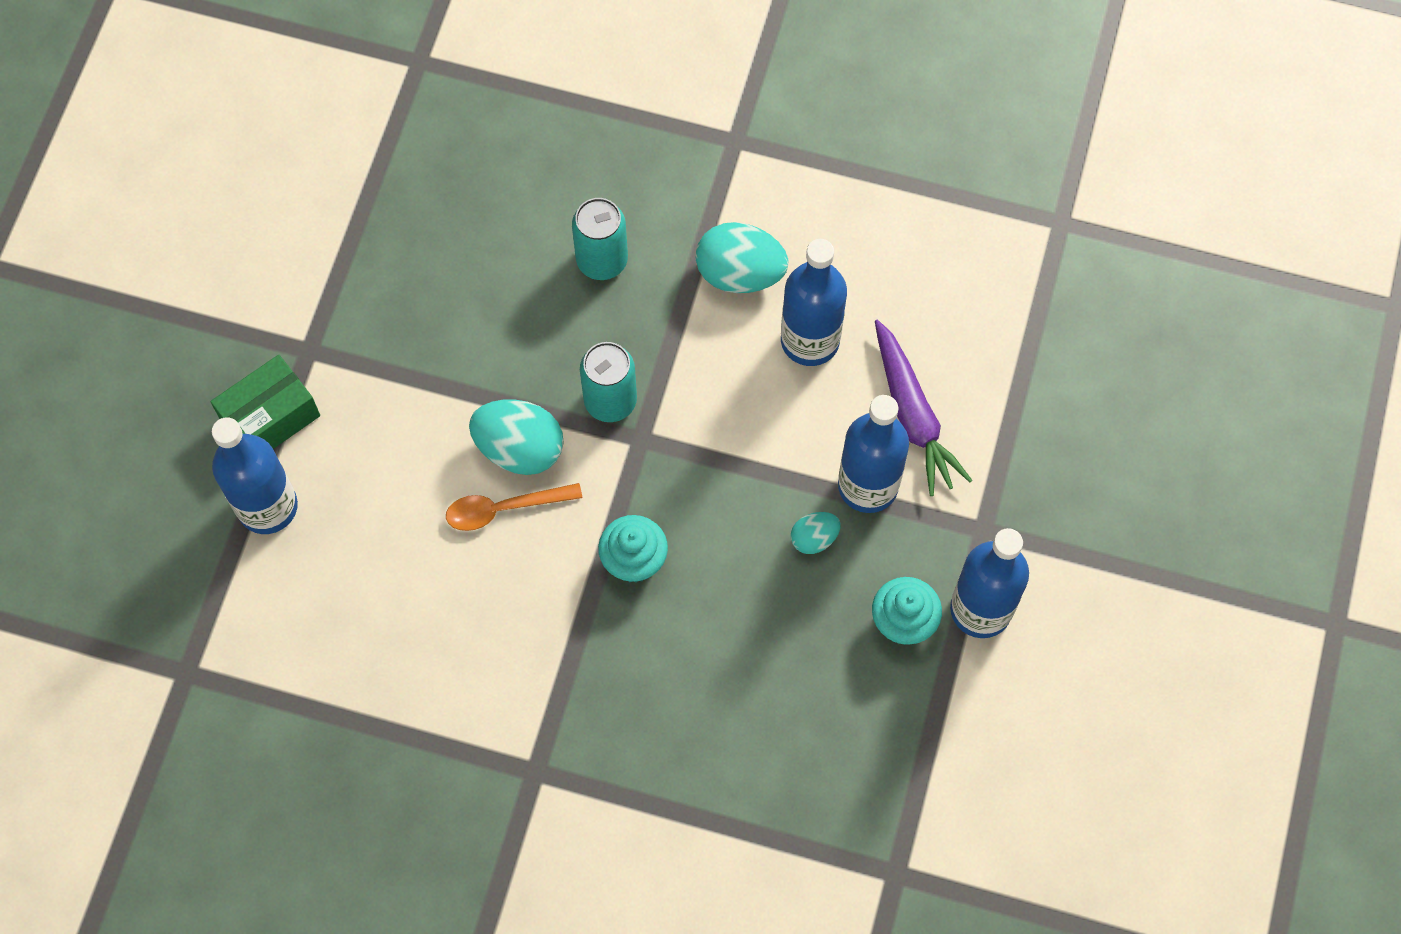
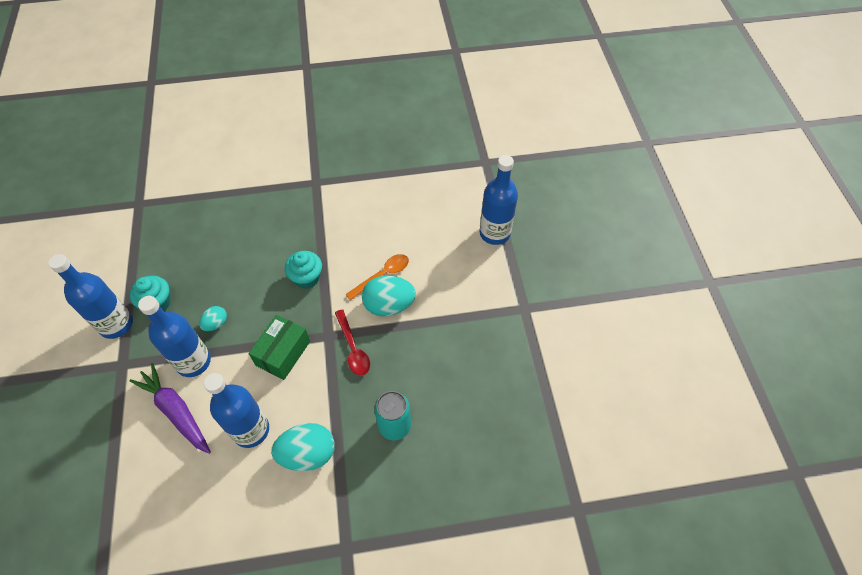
camera: 155 degrees right, 10 degrees down
(270, 418) = (520, 270): green box -> green box (283, 353)
(610, 401) = (353, 348): turquoise can -> red spoon

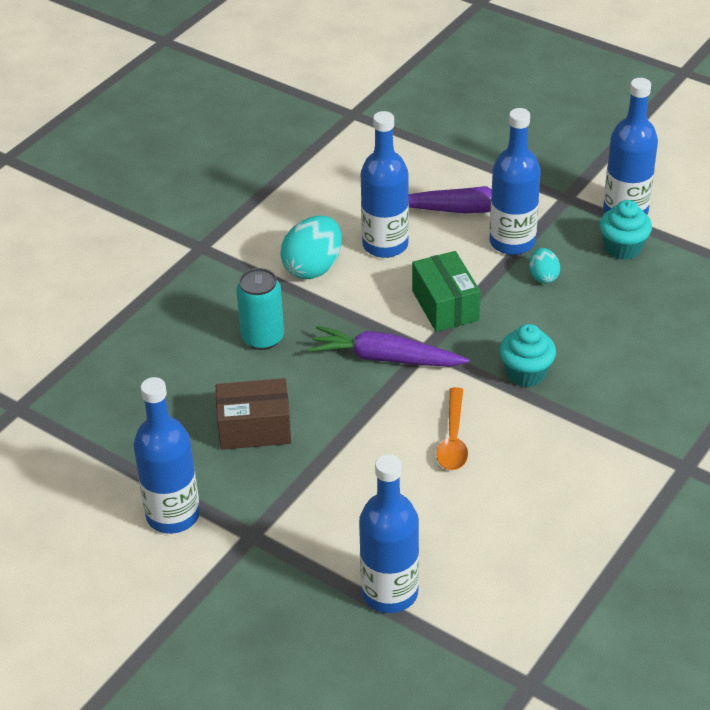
camera: 135 degrees right, 15 degrees down
(353, 348) = (386, 358): red spoon -> purple carrot
(389, 305) = (404, 419): turquoise egg -> none
(463, 366) = (254, 428): none -> brown box
(551, 351) = (173, 515): none -> blue bottle

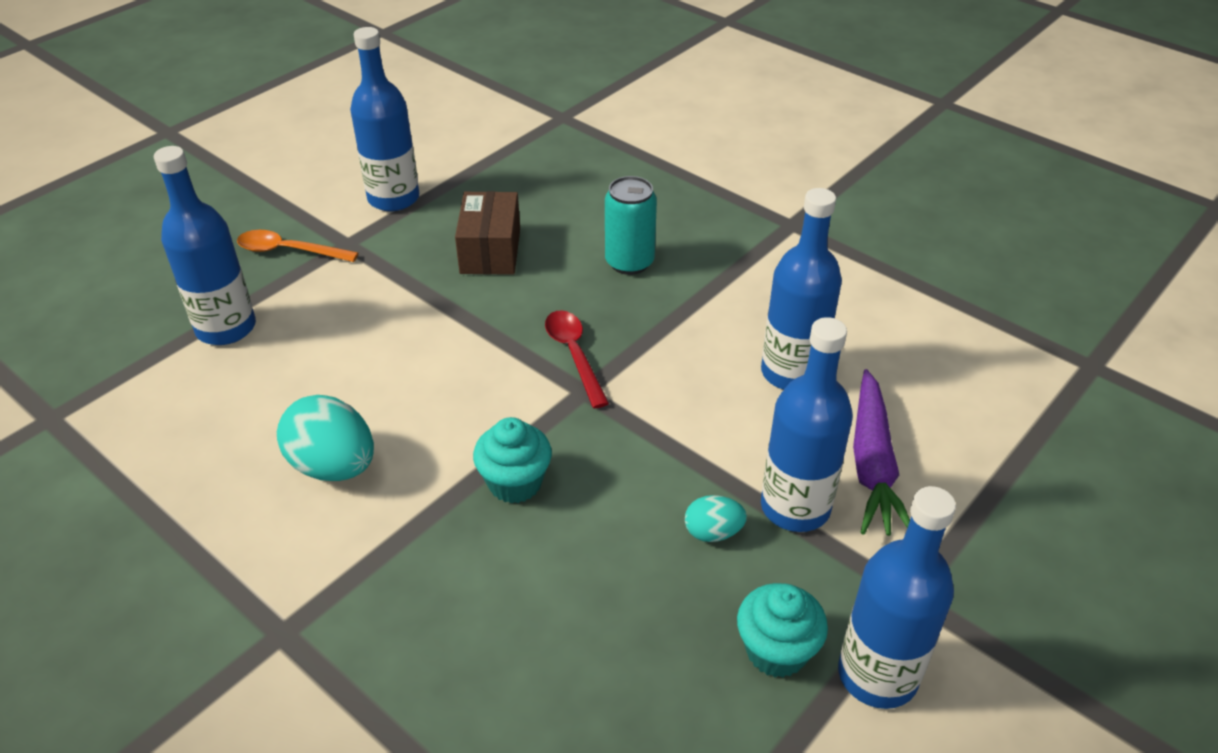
camera: 95 degrees right, 0 degrees up
(313, 268) = (749, 307): turquoise egg -> turquoise egg (333, 466)
(386, 358) = (574, 355): purple carrot -> red spoon
(445, 305) = (663, 418): green box -> none
(453, 439) = (422, 399): orange spoon -> orange spoon (289, 251)

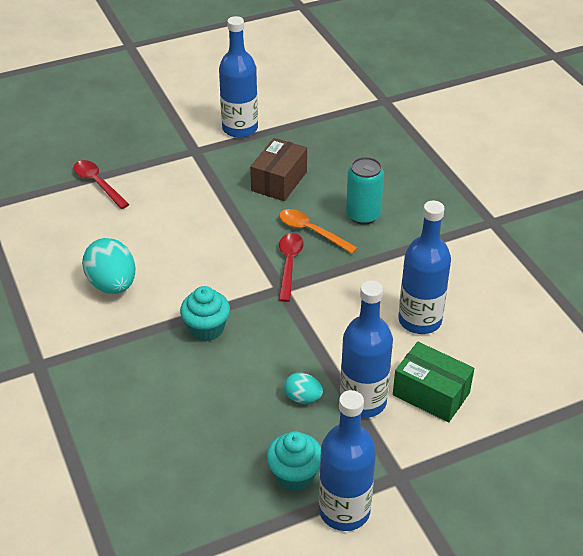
camera: 25 degrees right, 0 degrees up
(226, 328) = (98, 184): blue bottle -> red spoon
(289, 251) = (158, 146): orange spoon -> orange spoon (311, 231)
(872, 464) = (431, 394): purple carrot -> green box

